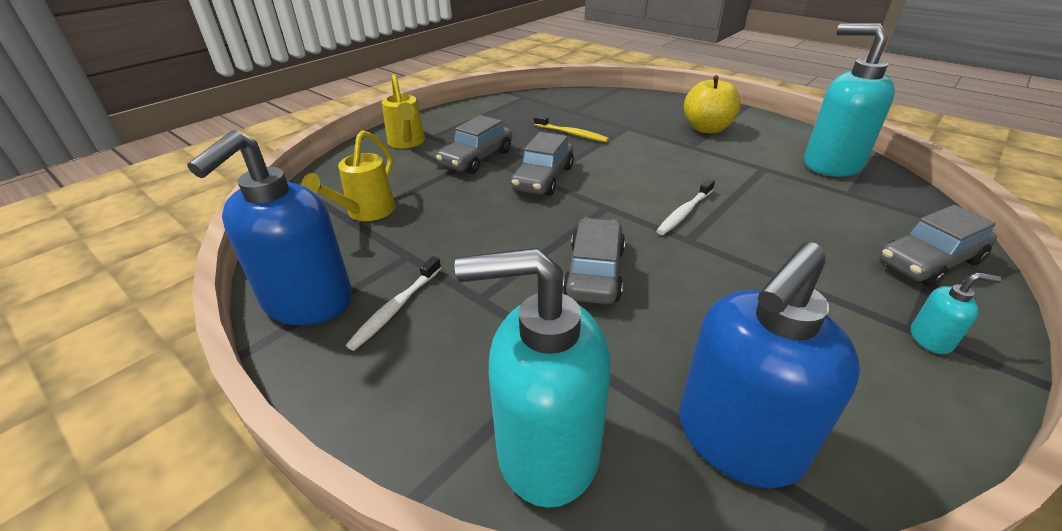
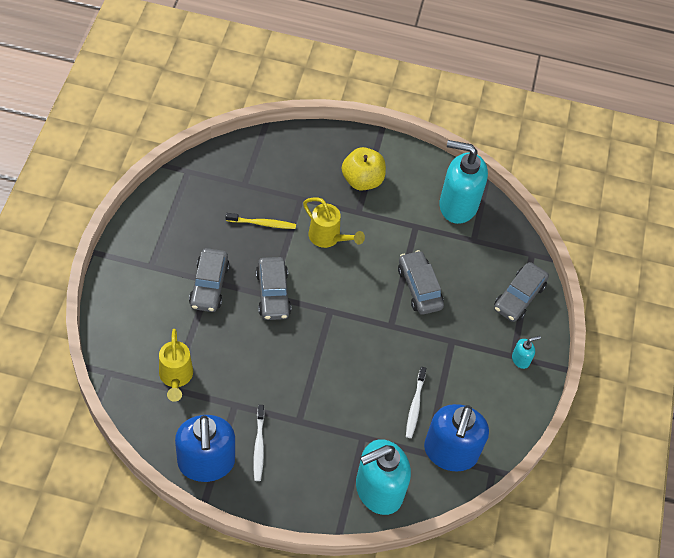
camera: 35 degrees left, 20 degrees up
(407, 143) = (138, 283): yellow watering can -> yellow watering can (328, 238)
(594, 272) = (350, 375): grey car -> grey car (419, 288)
(684, 212) = (380, 299): white toothbrush -> white toothbrush (415, 405)

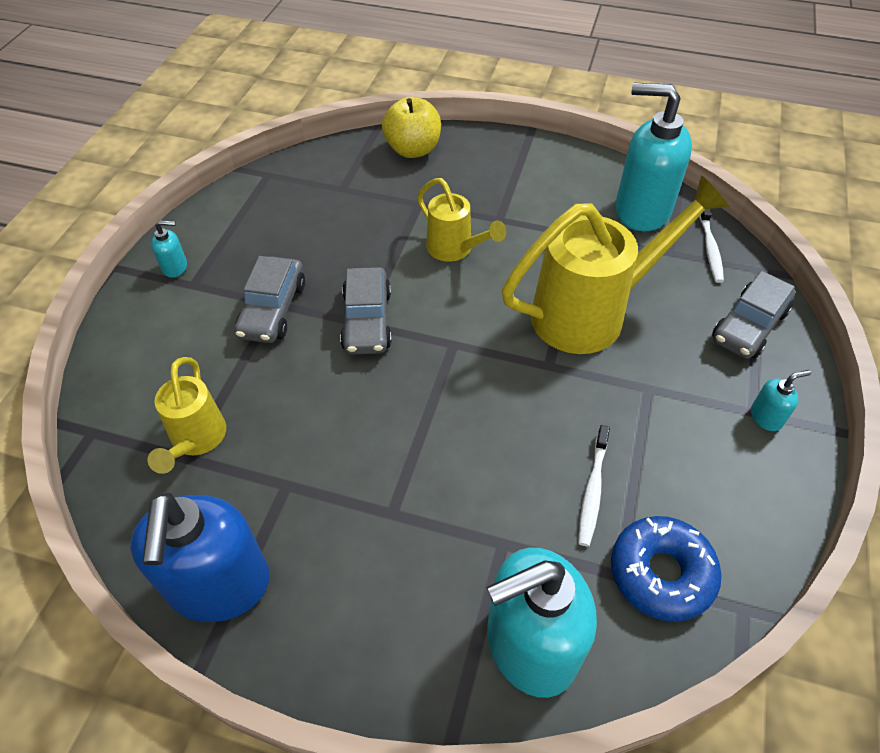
camera: 10 degrees right, 5 degrees down
(136, 252) = (175, 267): none -> turquoise soap dispenser
(259, 446) = (317, 557): white toothbrush -> white toothbrush (710, 248)
(262, 223) = (361, 233): yellow toothbrush -> none
(362, 180) = (505, 183): yellow apple -> yellow apple (413, 150)
(419, 288) = (591, 313): grey car -> yellow watering can
(450, 452) = (661, 573): blue soap dispenser -> blue donut

